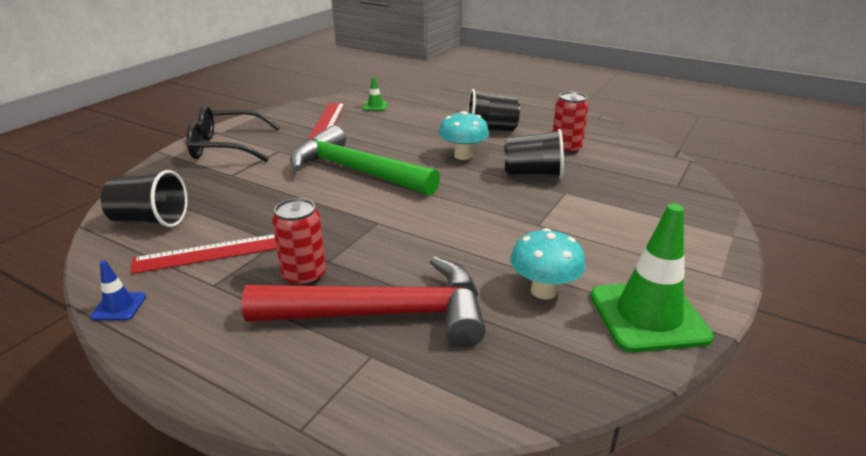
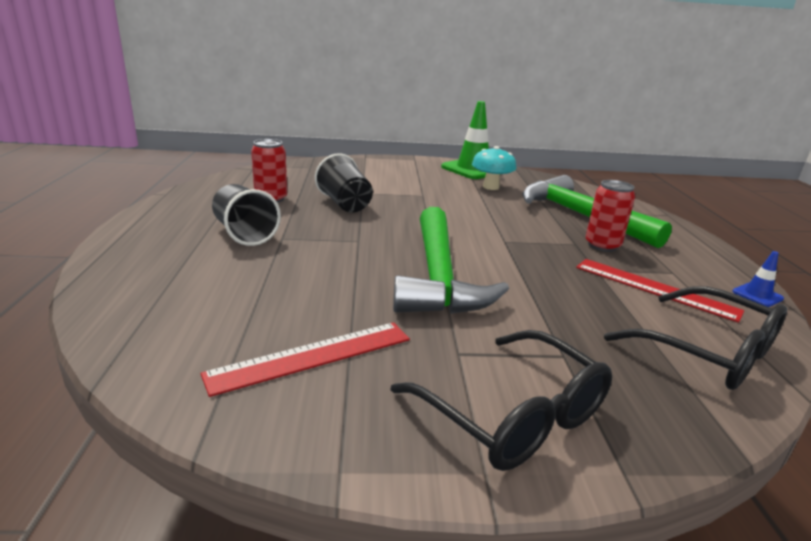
camera: 125 degrees left, 5 degrees down
(150, 221) = (708, 352): black cup -> black glasses
(375, 106) = (197, 336): green traffic cone -> none
(383, 314) = (581, 216): red hammer -> green hammer
(463, 156) = (335, 234): turquoise mushroom -> none

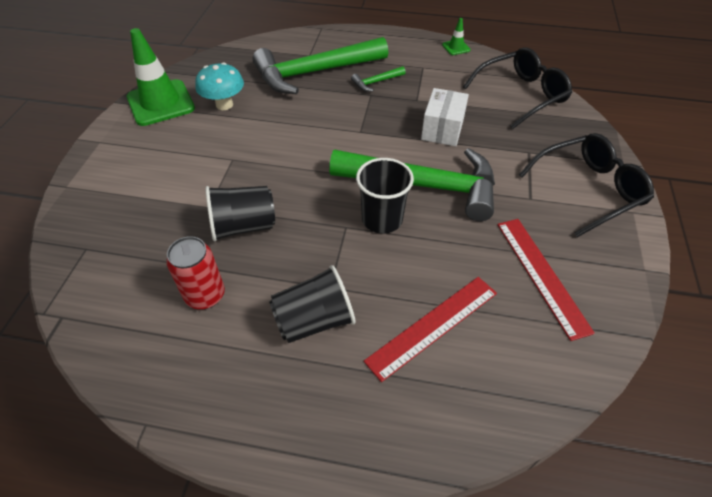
camera: 75 degrees left, 25 degrees up
(375, 256) = (382, 219): none -> black cup
(552, 286) = (442, 129): none -> white box
(602, 245) = (376, 82): red can -> green hammer
(655, 288) = (446, 84): red ruler -> red ruler (433, 326)
(757, 295) = (456, 47): blue traffic cone -> green traffic cone

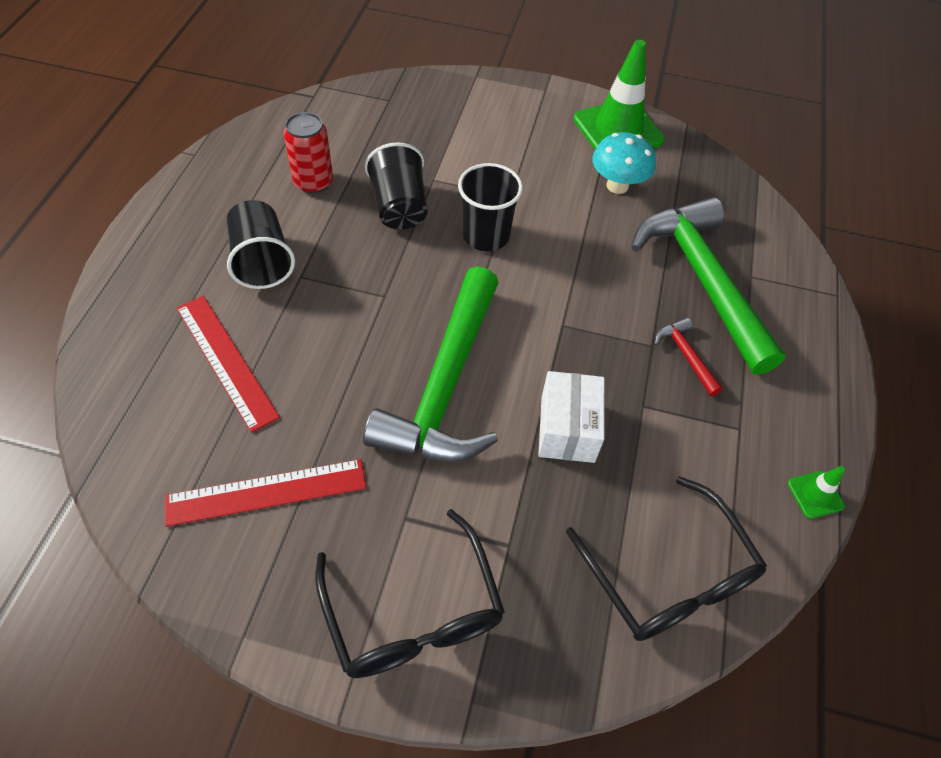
camera: 90 degrees right, 5 degrees up
(376, 82) = (686, 356): green hammer -> red hammer
(382, 219) = (391, 332): black cup -> black cup (486, 236)
(442, 129) = (567, 429): white box -> white box turned 75 degrees clockwise

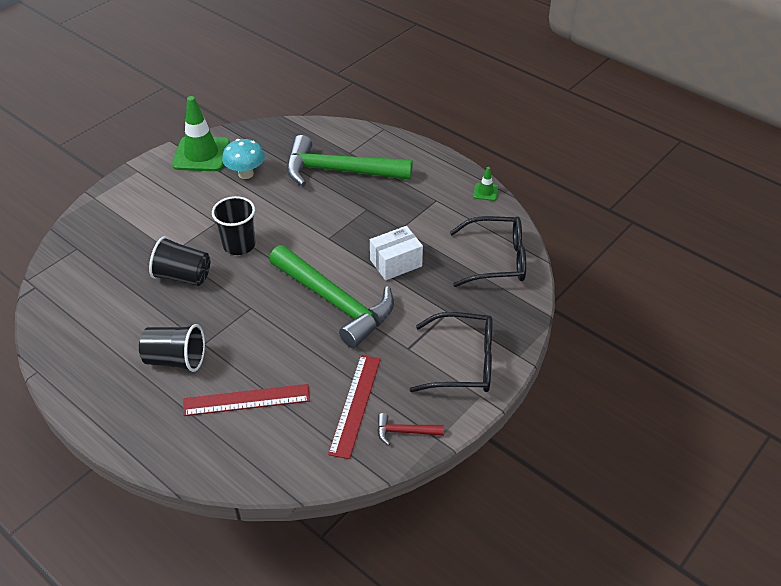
camera: 60 degrees left, 10 degrees down
(313, 182) = (124, 312): red can -> none
(567, 429) = (396, 263): white box -> white box turned 60 degrees counterclockwise
(686, 356) = (382, 199): red hammer -> red hammer (405, 432)

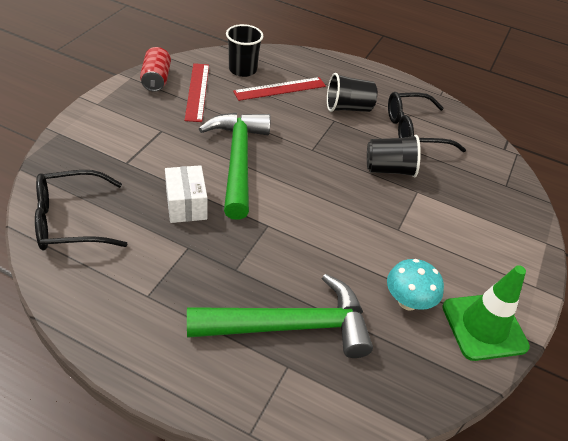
camera: 160 degrees right, 0 degrees up
(239, 245) = (357, 206): black cup -> black cup (242, 70)
(335, 302) = (238, 161): green hammer -> green hammer turned 60 degrees clockwise
(396, 263) = (186, 205): white box -> white box turned 60 degrees counterclockwise
(405, 432) = (156, 79): red hammer -> red can
(463, 362) = (111, 124): black glasses -> black glasses (414, 131)
(485, 192) = (77, 320): green traffic cone -> none

